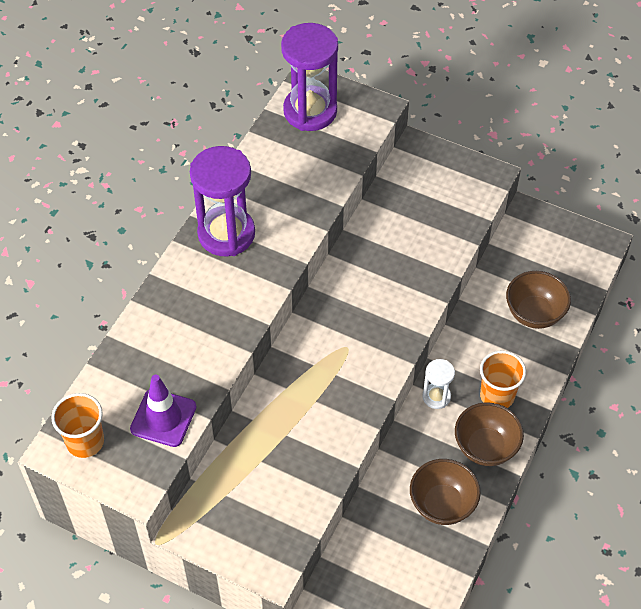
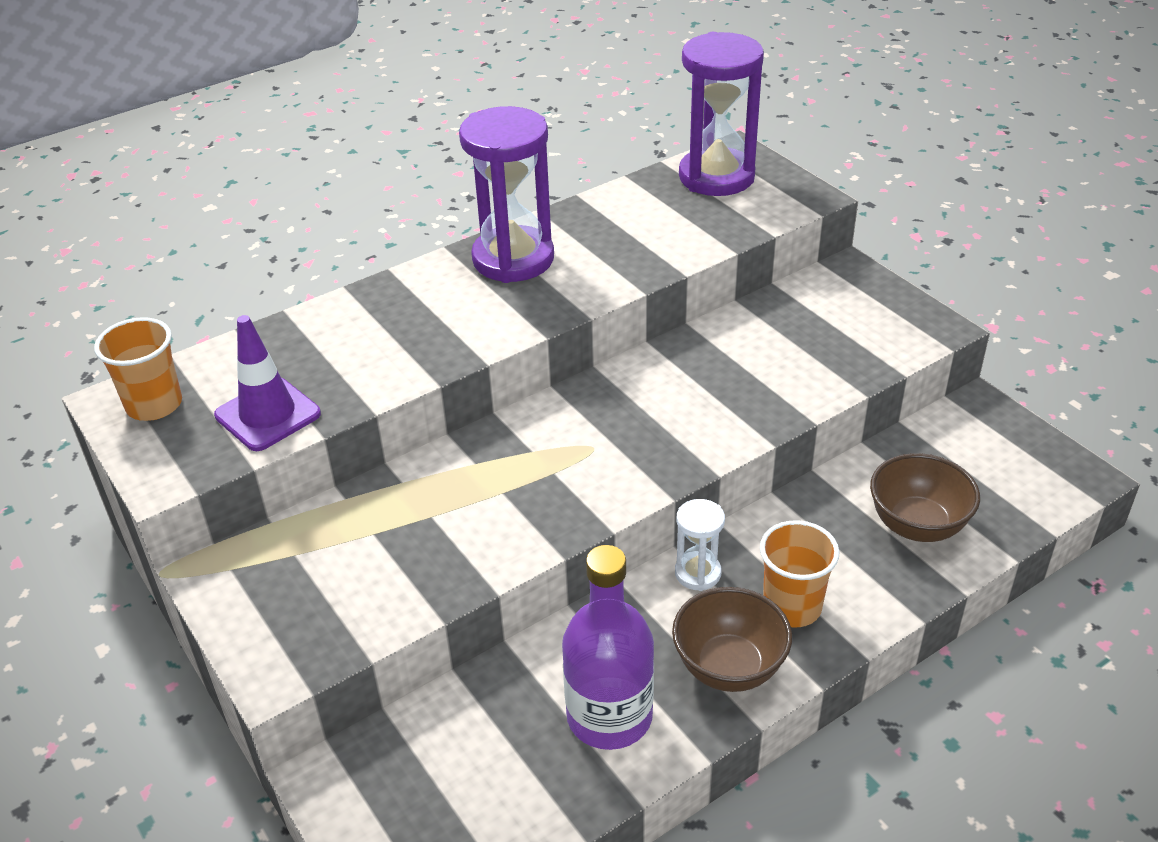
camera: 30 degrees right, 15 degrees down
(442, 504) = (609, 716): brown bowl -> purple bottle

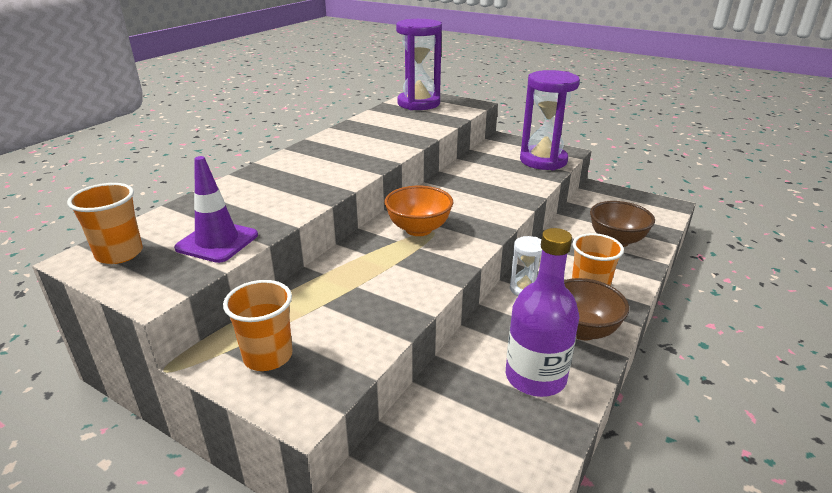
camera: 25 degrees left, 10 degrees down
(272, 590) = (268, 356): none -> orange cup
(513, 259) = (332, 147): purple hourglass -> purple hourglass (543, 161)
(574, 438) = (418, 229): none -> orange bowl

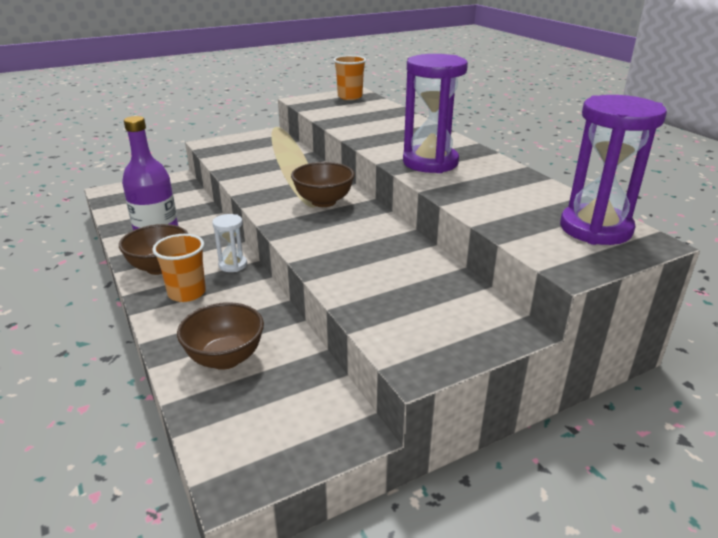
camera: 120 degrees right, 0 degrees up
(217, 242) = (334, 112): purple traffic cone -> none
(268, 356) = (253, 142): orange cup -> none
(418, 229) = (323, 202): orange bowl -> brown bowl
(543, 161) = (401, 327): purple hourglass -> purple hourglass (430, 163)

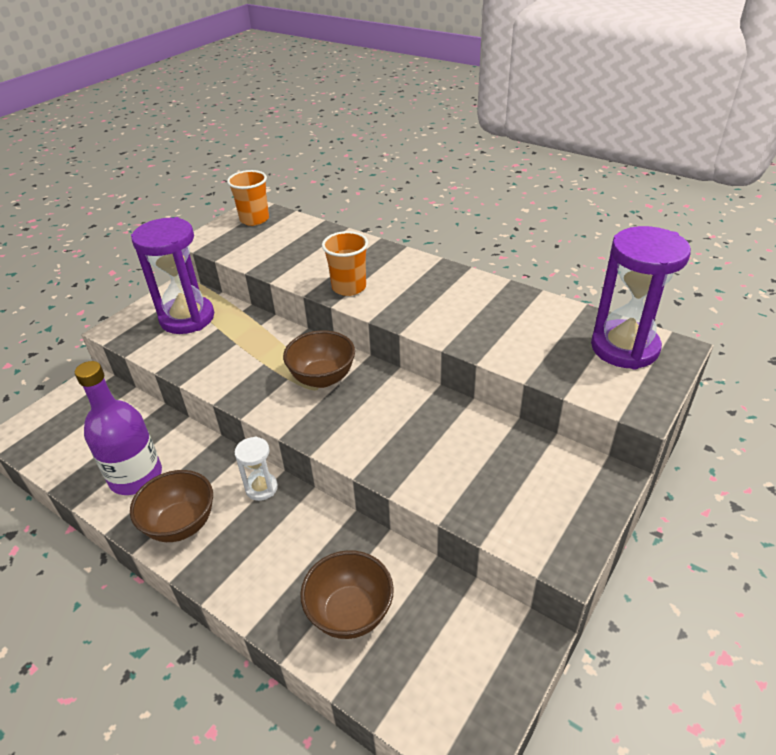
camera: 25 degrees left, 10 degrees up
(187, 293) = (242, 547): orange cup -> orange cup (349, 287)
(430, 163) = (420, 303): purple hourglass -> purple hourglass (187, 318)

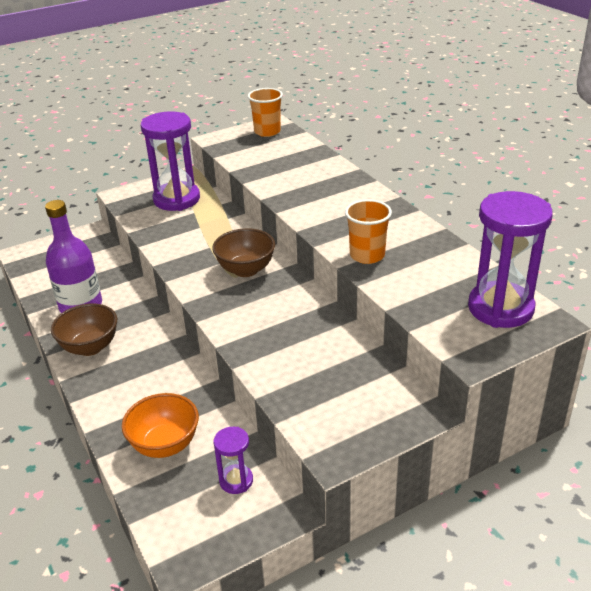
camera: 25 degrees right, 5 degrees down
(261, 488) = (161, 341): white hourglass -> none
(349, 287) = (301, 201): orange cup -> orange cup (367, 255)
(350, 613) = (165, 445): brown bowl -> orange bowl
(456, 624) = (236, 481): none -> purple hourglass

